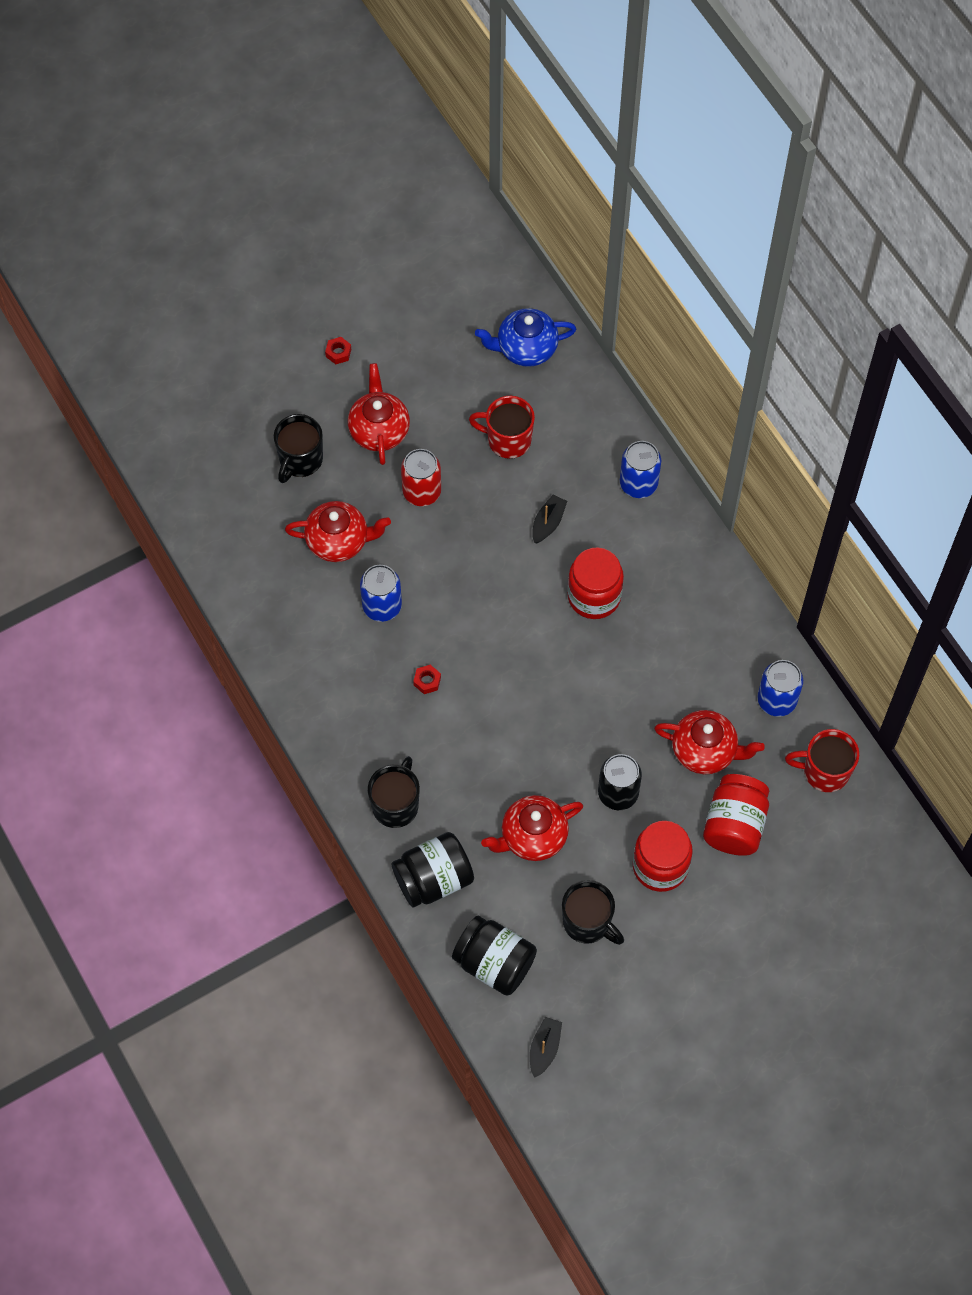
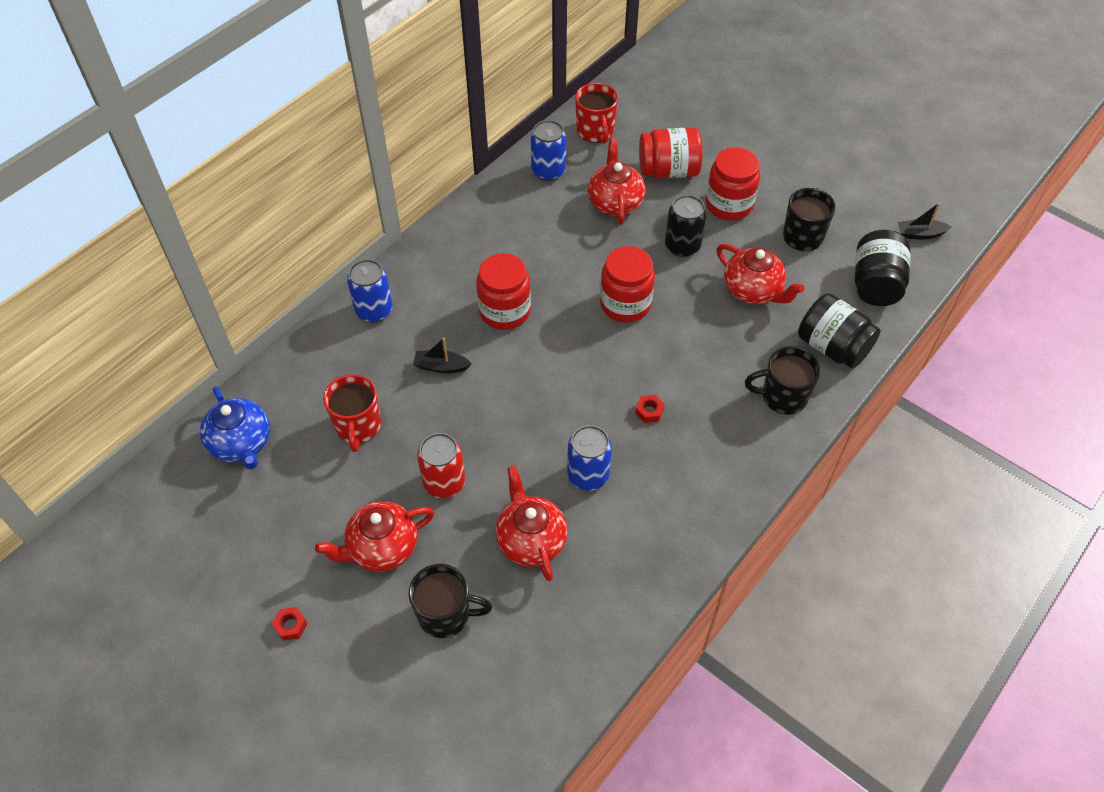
camera: 110 degrees left, 10 degrees down
(561, 708) = (625, 304): none -> red jar

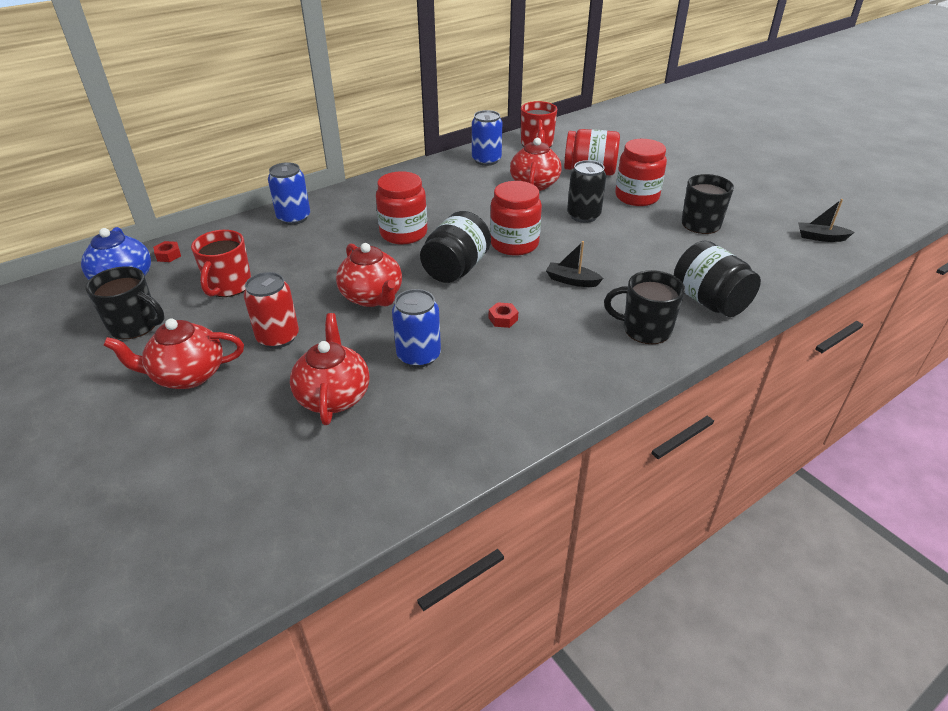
camera: 15 degrees right, 15 degrees down
(291, 626) = (58, 419): red nut -> red nut (168, 255)
(441, 366) = (327, 259): black boat -> black boat (572, 281)
(446, 615) = (211, 441): black mug -> black mug (135, 326)
(753, 290) = (640, 252): red teapot -> red teapot (372, 297)
(875, 284) = (766, 264): black jar -> black jar (456, 269)

